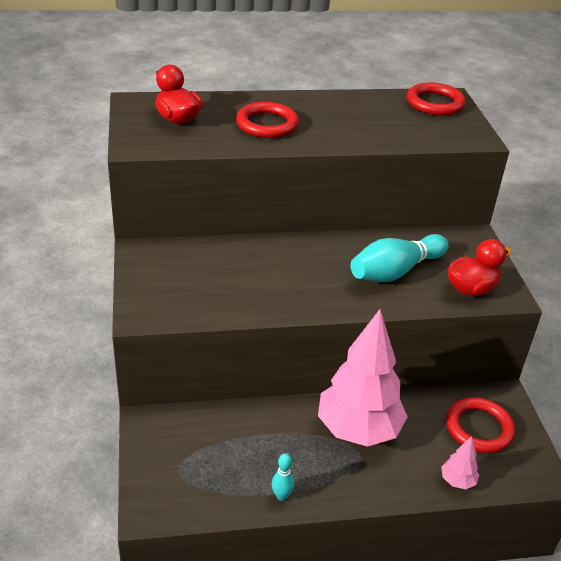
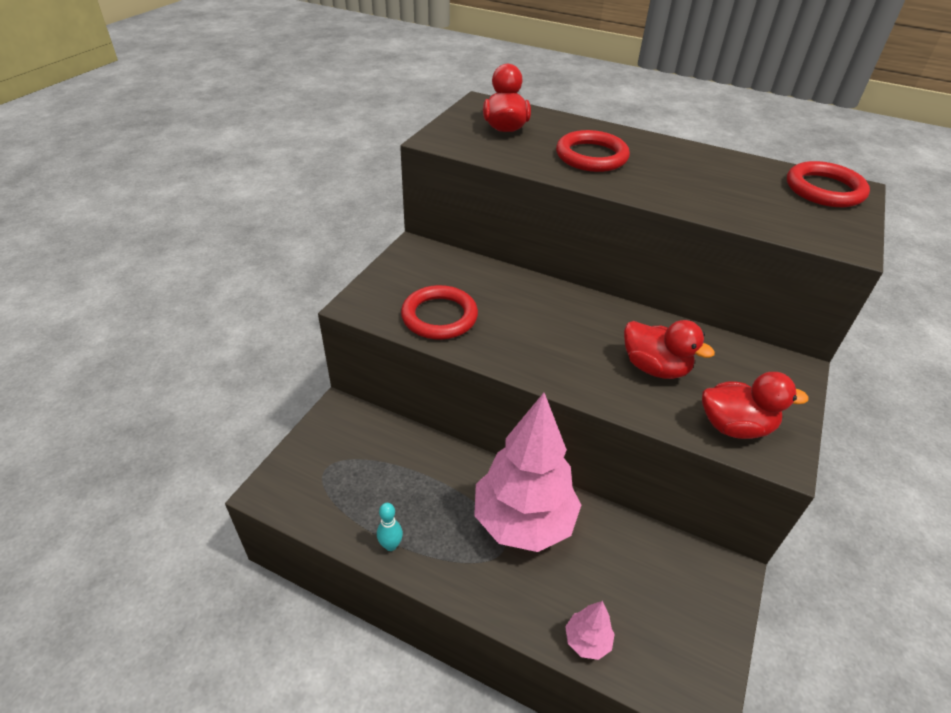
camera: 35 degrees right, 5 degrees up
(395, 271) = (655, 367): turquoise bowling pin -> red duck
(479, 428) = (664, 595): red ring -> red ring (439, 316)

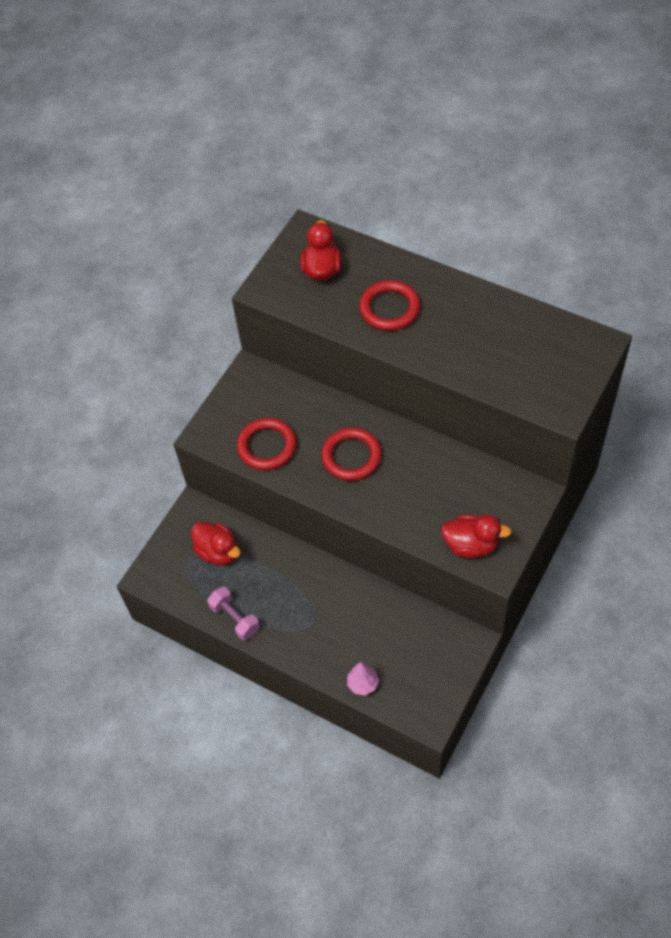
camera: 10 degrees right, 15 degrees up
(391, 545) = (235, 618): turquoise bowling pin -> pink dumbbell
(523, 521) = (330, 602): pink tree -> none
(655, 367) = (426, 494): red duck -> red duck (218, 552)
(824, 189) = (574, 346): red ring -> red ring (351, 456)

